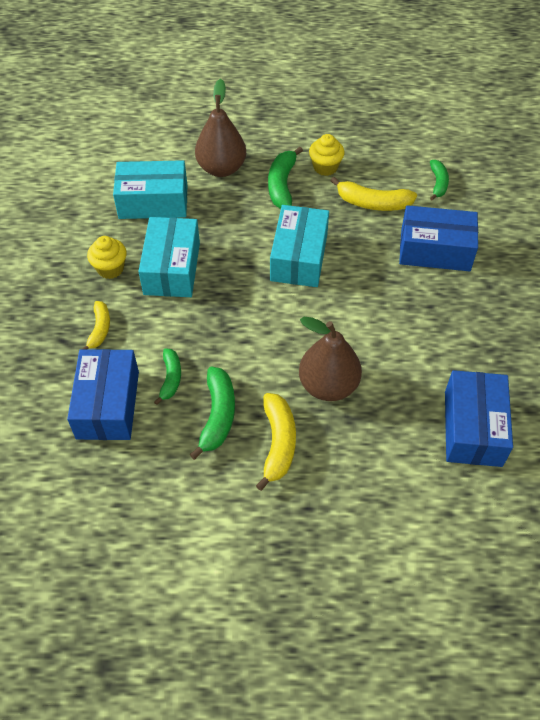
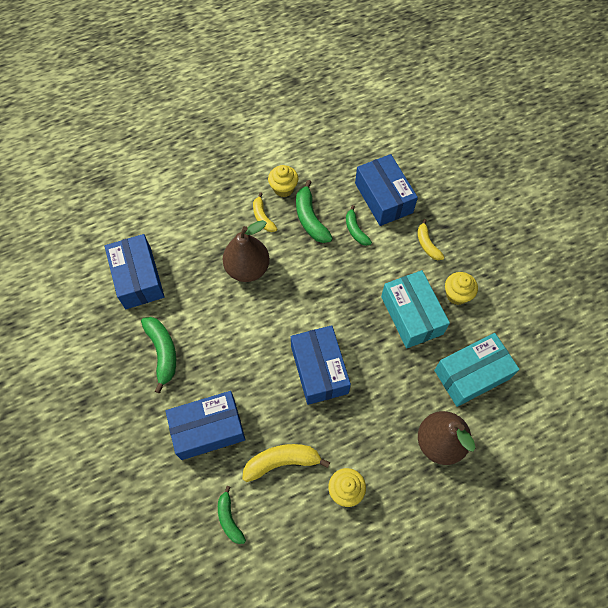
camera: 155 degrees right, 10 degrees up
(229, 473) = (283, 188): none -> yellow cupcake
(278, 443) = (263, 217): yellow banana -> yellow banana, size x0.64
(282, 185) = (374, 446): green banana -> green banana (162, 352)
(299, 257) = (319, 370): turquoise box -> blue box

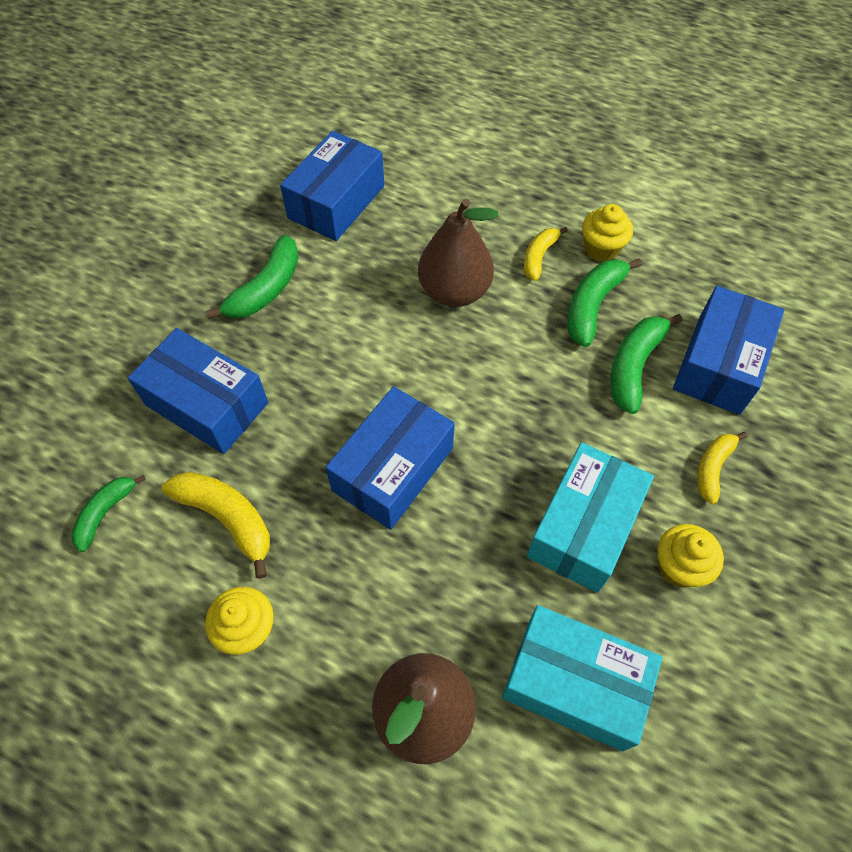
camera: 50 degrees right, 5 degrees down
(355, 230) = (634, 366): green banana -> green banana, size x1.56

